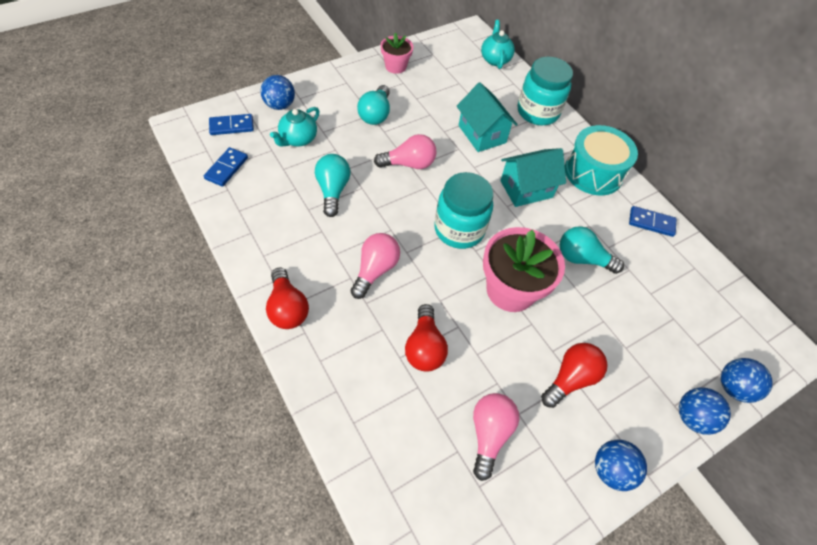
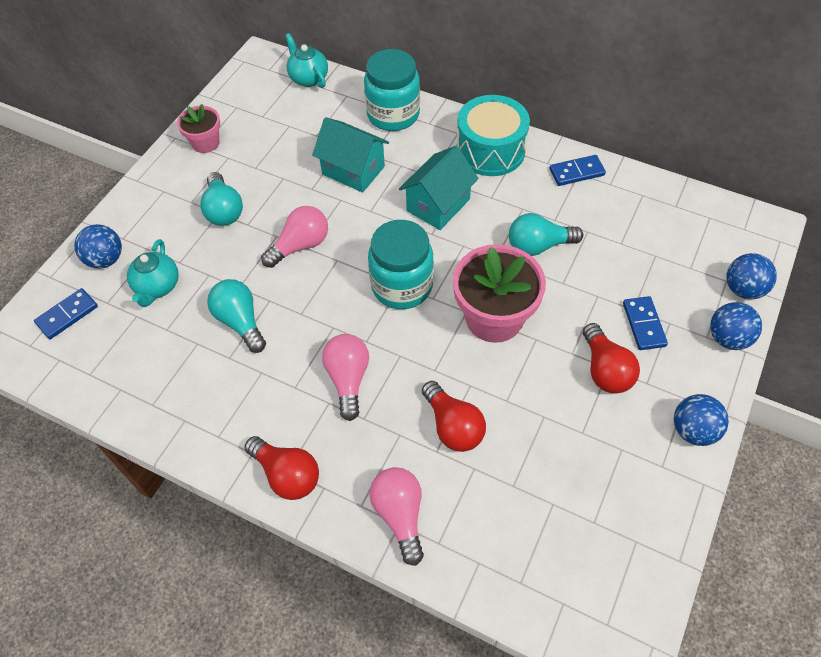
camera: 25 degrees left, 0 degrees up
(226, 168) = (100, 366): blue domino -> blue domino (643, 324)
(489, 434) = (569, 469): pink light bulb -> pink light bulb (400, 515)
(570, 379) = (605, 370): red light bulb -> red light bulb turned 150 degrees clockwise

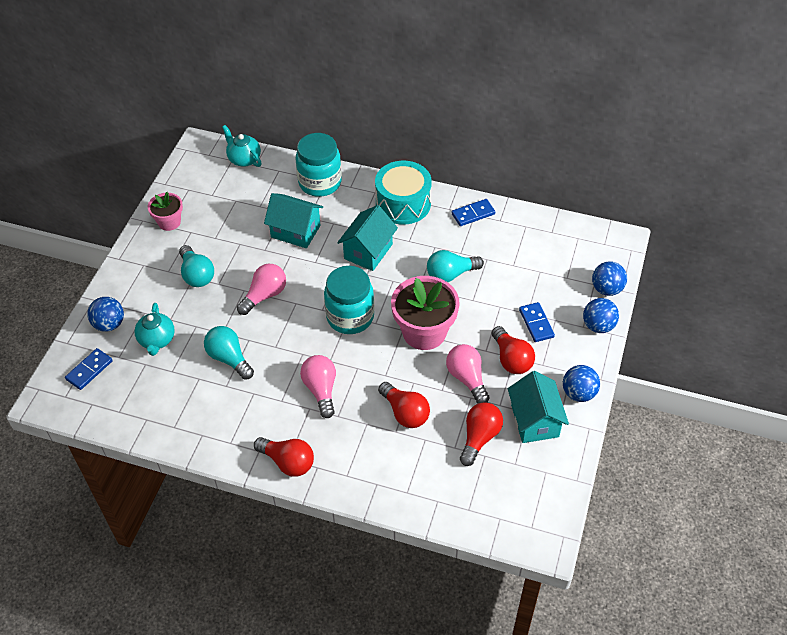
camera: 10 degrees left, 5 degrees down
(400, 515) = (376, 478): pink light bulb -> pink light bulb (467, 378)
(549, 476) = (479, 437): none -> red light bulb
(628, 462) = (534, 421): none -> turquoise house

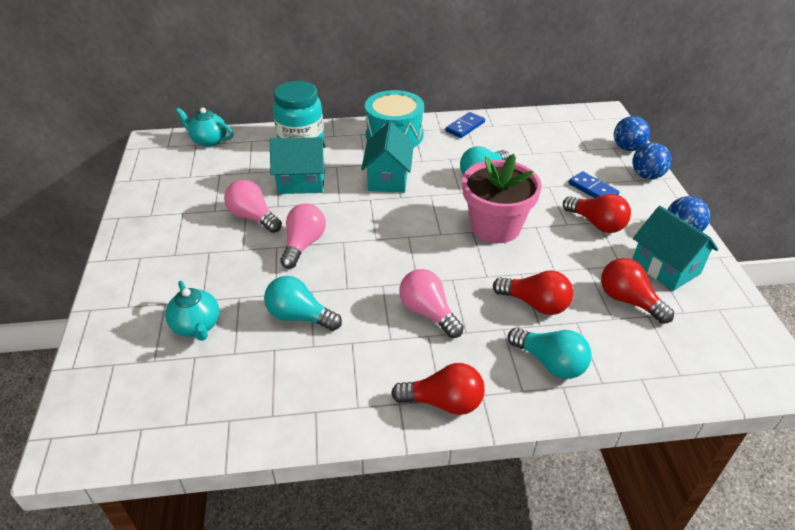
camera: 25 degrees left, 10 degrees down
(89, 370) = (118, 389): blue domino -> none
(109, 324) = (123, 329): blue ball -> none
(169, 222) = (152, 210): pink flower pot -> none
(197, 275) = (212, 248): turquoise light bulb -> turquoise light bulb (550, 363)
(350, 317) = (410, 236): turquoise jar -> none
(467, 378) = (570, 253): pink light bulb -> pink light bulb (253, 217)
(479, 437) = (628, 300): red light bulb -> red light bulb turned 45 degrees counterclockwise

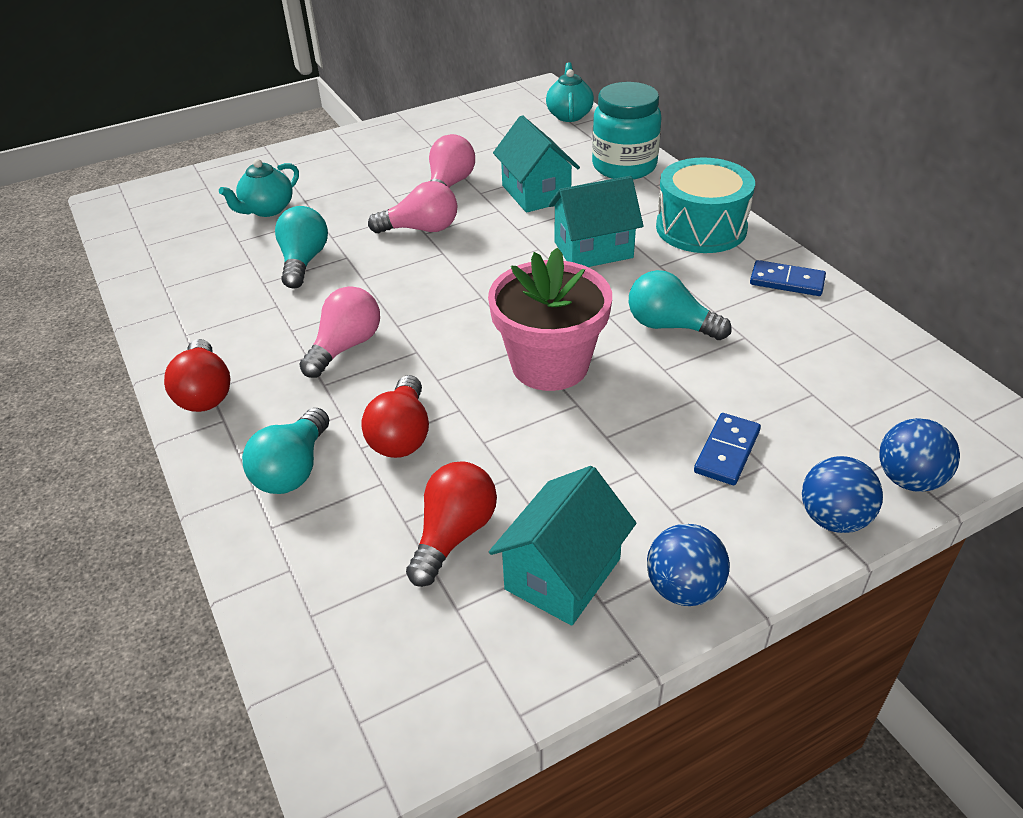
camera: 70 degrees right, 0 degrees up
(596, 224) = (630, 470): red light bulb -> none

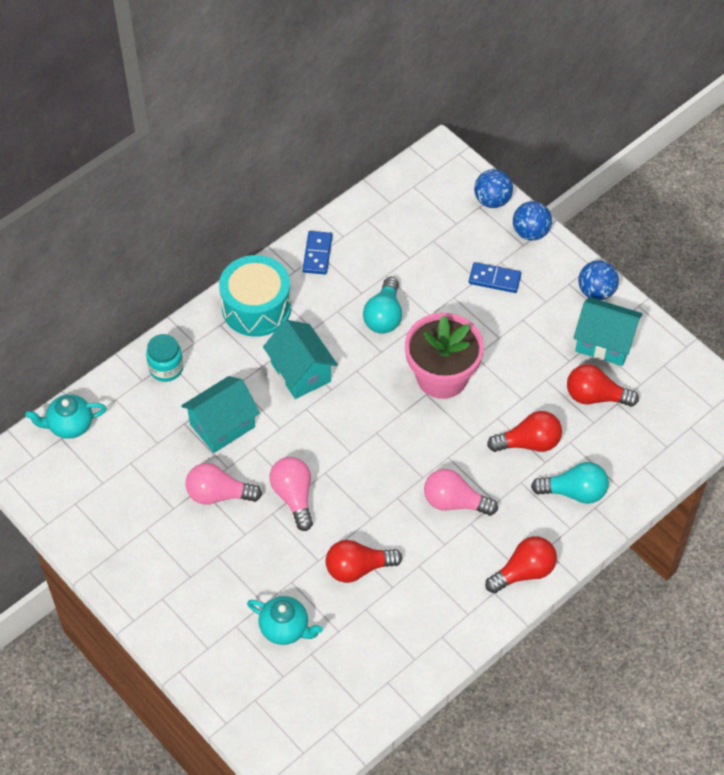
camera: 105 degrees left, 15 degrees up
(303, 261) = (358, 568): turquoise light bulb -> red light bulb
(624, 166) = (166, 368): turquoise jar -> turquoise jar, size x0.61

